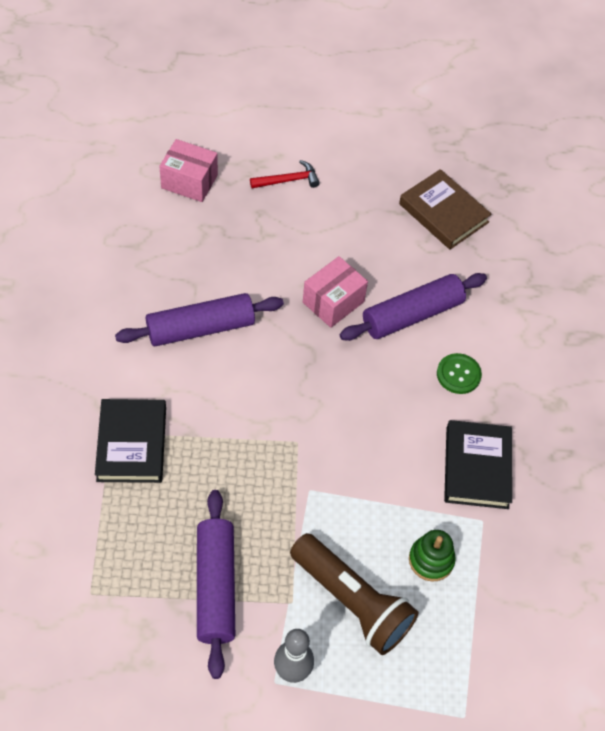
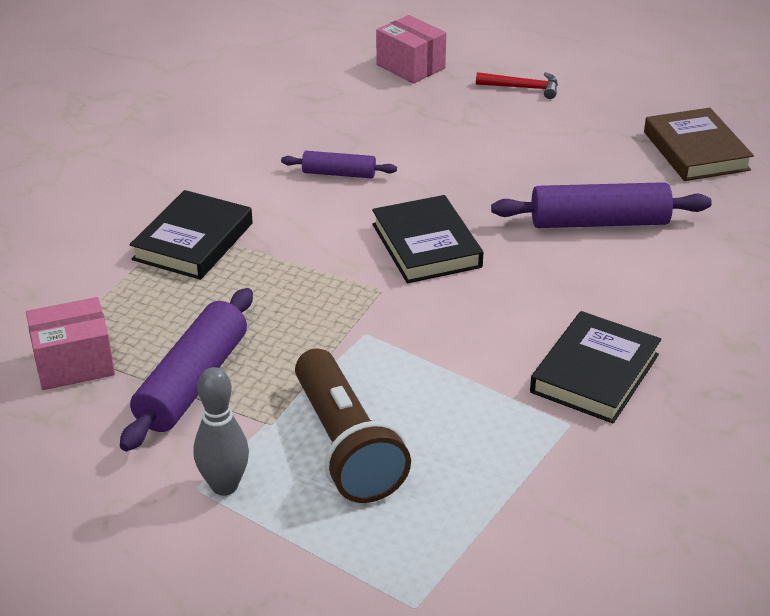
camera: 30 degrees right, 20 degrees down
(200, 328) = (339, 173): purple rolling pin -> purple rolling pin, size x0.56
(305, 384) = (426, 245): none -> black book
(333, 302) = (508, 189): pink box -> pink box (74, 363)
(431, 560) = (475, 440): green stacking toy -> none
(458, 374) = (625, 286): green button -> none

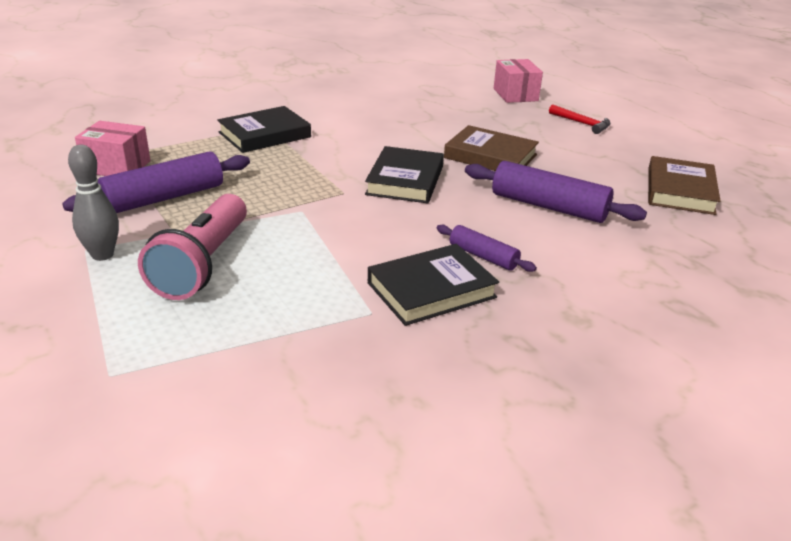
camera: 30 degrees right, 5 degrees down
(339, 173) = (397, 130): purple rolling pin -> purple rolling pin (483, 256)
(346, 446) = (203, 264): brown flashlight -> pink flashlight
(477, 175) = (490, 156): none -> brown book

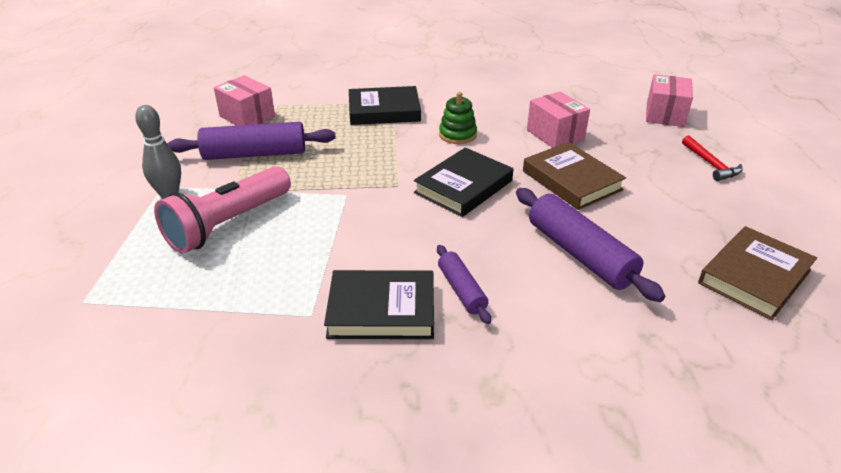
camera: 30 degrees right, 5 degrees up
(357, 141) = (457, 135): none -> green stacking toy
(443, 125) = (555, 134): none -> pink box

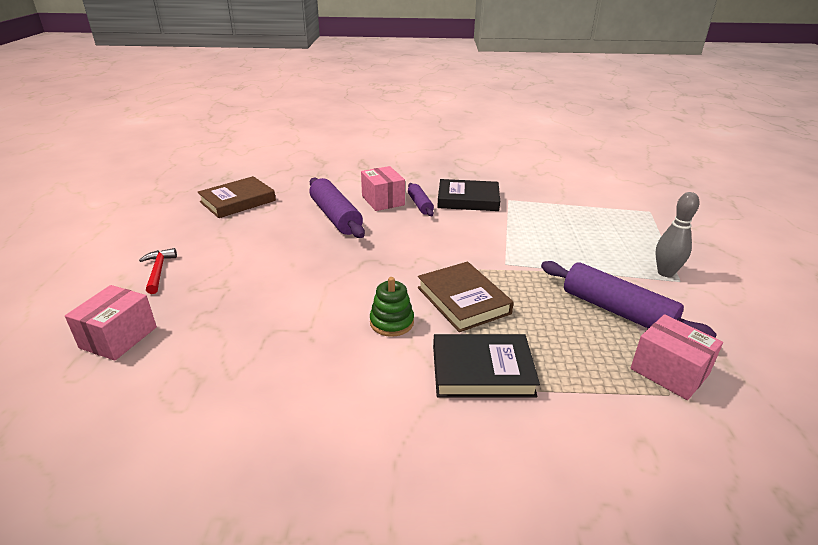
camera: 175 degrees left, 5 degrees down
(227, 224) = (593, 247): pink flashlight -> none
(255, 154) = (616, 311): purple rolling pin -> purple rolling pin turned 45 degrees clockwise
(463, 187) = (401, 264): black book -> none
(555, 134) = (279, 315): pink box -> pink box (383, 200)
(571, 180) = (302, 264): brown book -> brown book (463, 300)

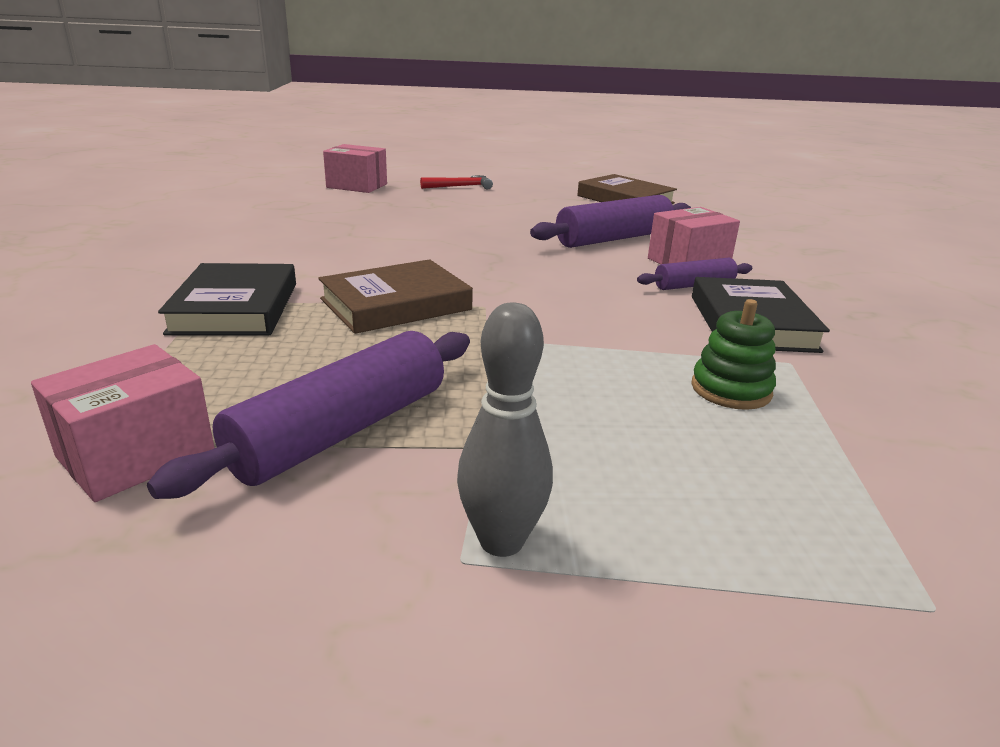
camera: 85 degrees right, 5 degrees down
(391, 322) = (352, 266): green stacking toy -> green stacking toy (731, 389)

